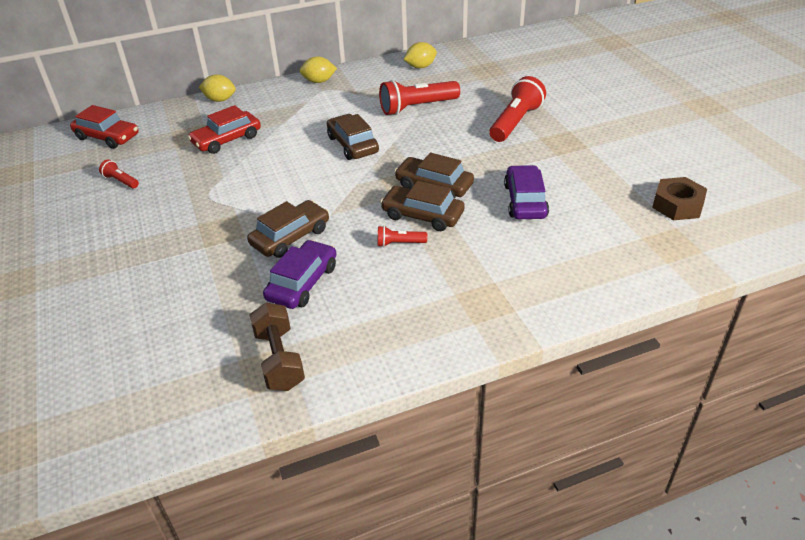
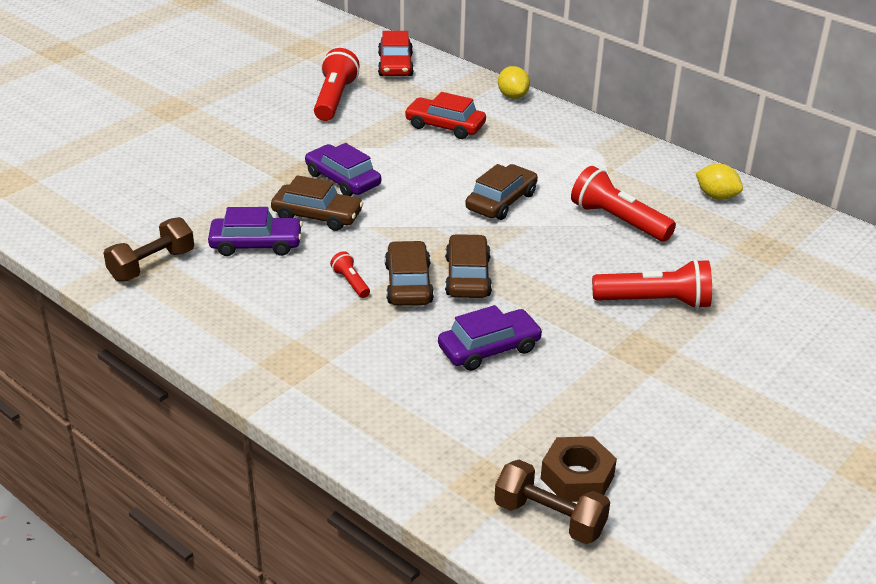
camera: 60 degrees right, 5 degrees down
(121, 181) = (334, 99): red flashlight -> red flashlight, size x2.03
(250, 209) = (343, 179): none -> purple car
(319, 81) = (609, 139): yellow lemon -> none
(713, 228) = (549, 518): none -> brown dumbbell

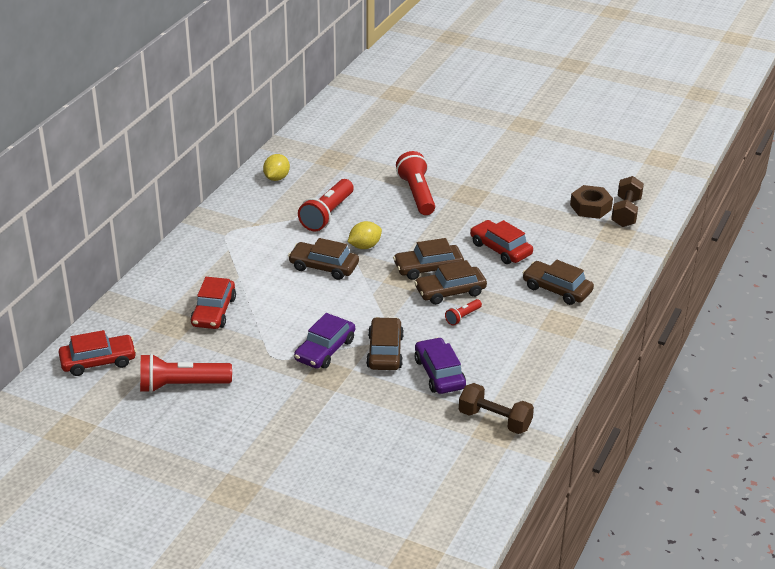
camera: 105 degrees left, 0 degrees up
(370, 378) = (557, 289): none -> brown car
(489, 349) = (500, 249): purple car -> red car
(512, 96) = (146, 283): yellow lemon -> yellow lemon (364, 246)

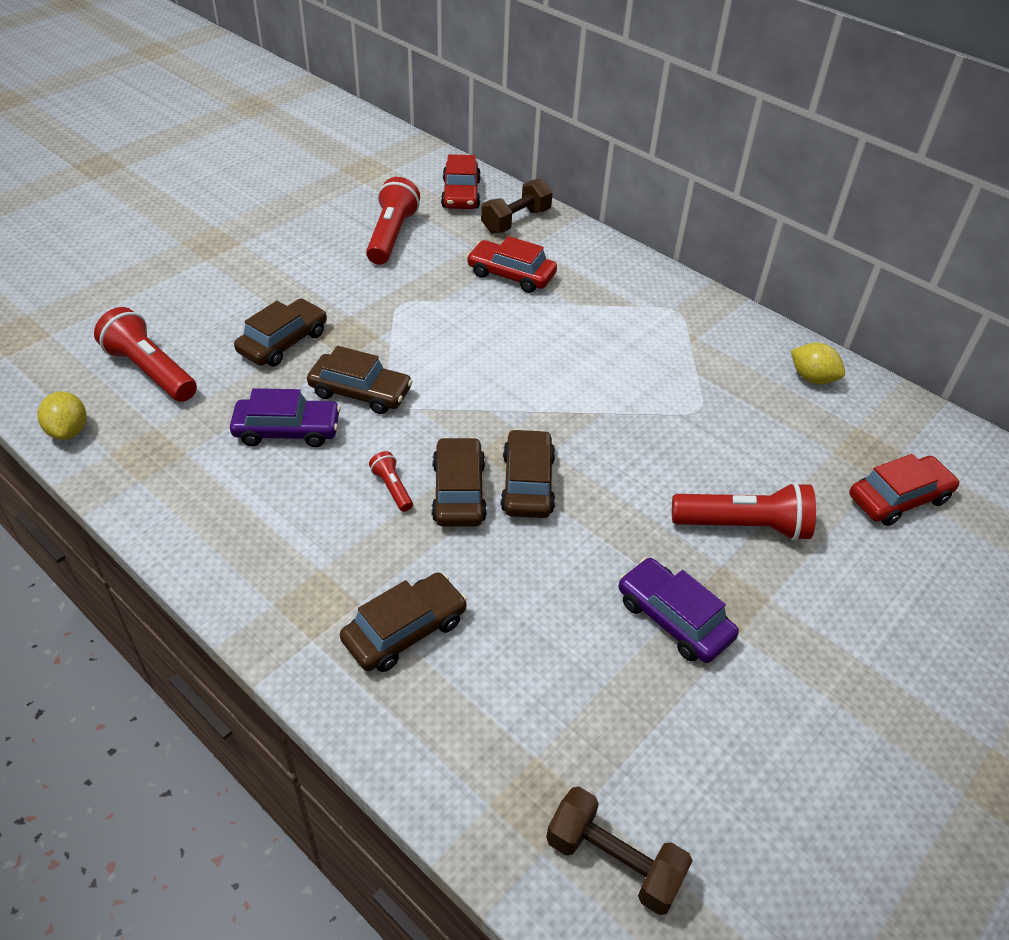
camera: 105 degrees right, 10 degrees up
(324, 267) = (570, 378): brown car -> brown car (283, 342)
(325, 350) = (393, 343): purple car -> purple car (674, 618)
(327, 215) = (701, 409): red flashlight -> red flashlight (150, 371)
(364, 246) = (607, 428): yellow lemon -> yellow lemon (69, 431)
(495, 420) = (164, 457): brown dumbbell -> brown dumbbell (516, 221)
(500, 249) = (549, 590): red car -> red car (898, 498)
(590, 207) = (649, 794): brown nut -> none

